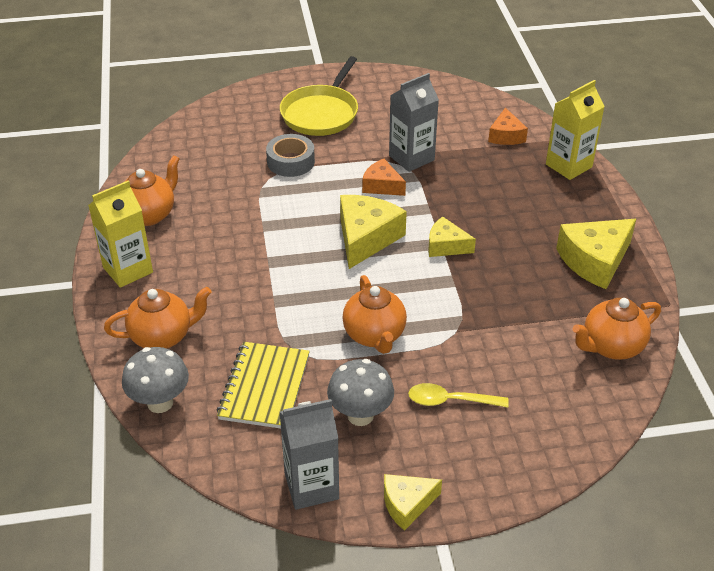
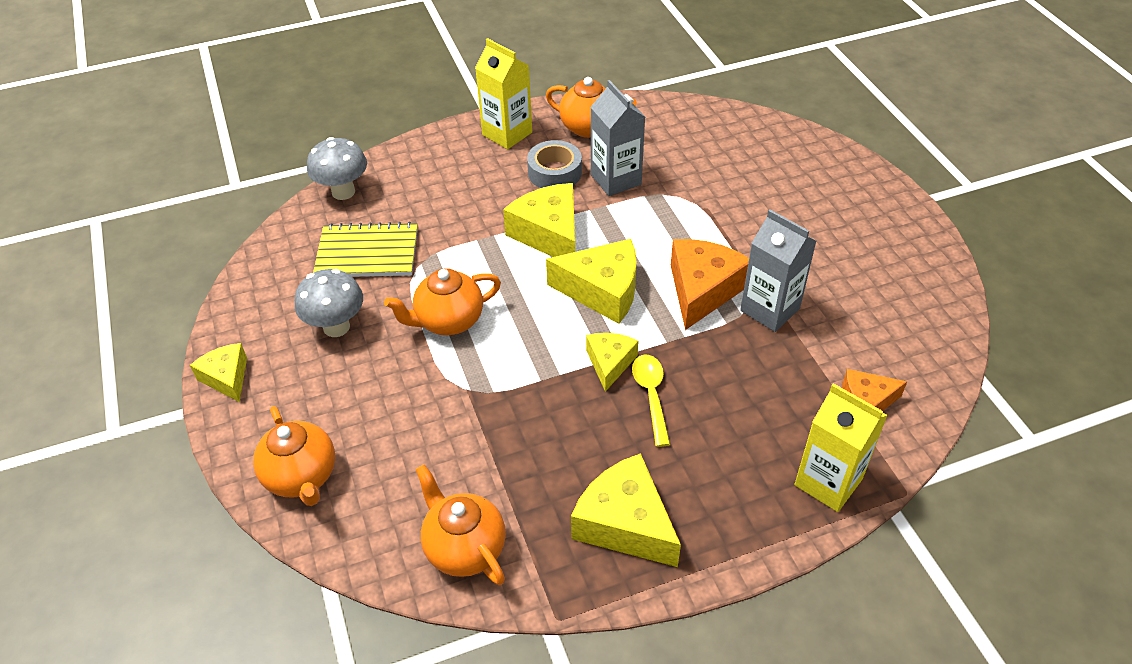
camera: 80 degrees right, 5 degrees up
(162, 336) = (424, 175): orange teapot -> orange teapot (302, 477)
(286, 260) = (549, 234): none -> yellow cheese
(290, 162) = (716, 207): grey tape -> grey tape (554, 172)
(311, 486) = (249, 306): grey carton -> grey carton (616, 179)
(321, 113) = (822, 215): yellow pan -> none
(382, 186) = (702, 290): orange cheese -> orange cheese, size x1.67
(450, 401) = (361, 396): yellow spoon -> yellow spoon (651, 396)

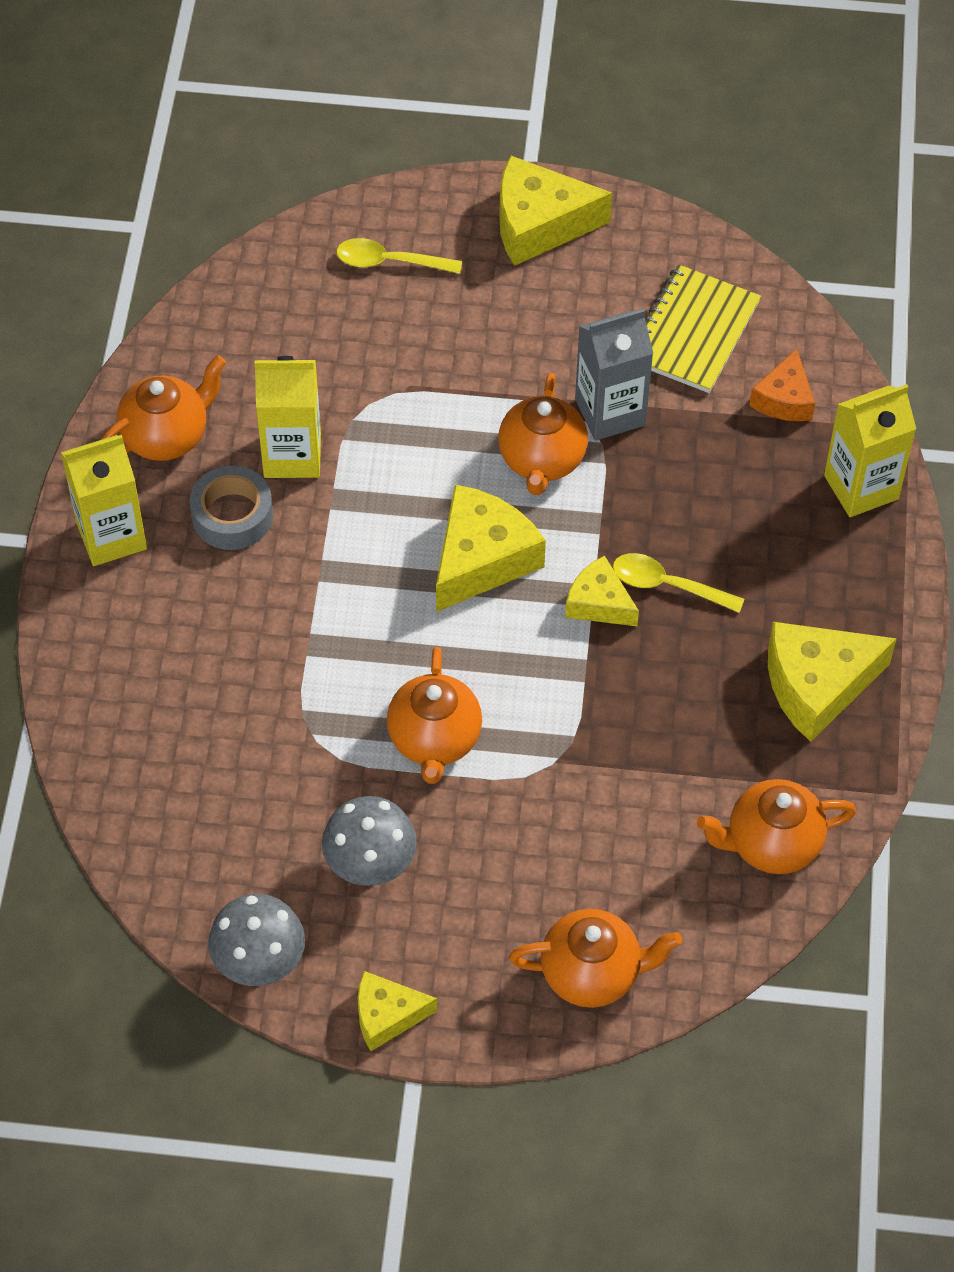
camera: 65 degrees left, 10 degrees up
(343, 192) = (105, 778): grey mushroom -> grey mushroom (260, 964)
(367, 253) = (253, 788): yellow notebook -> yellow notebook (692, 332)
(549, 234) = (348, 572): yellow cheese -> yellow cheese (539, 224)
(616, 179) = (292, 455): grey carton -> yellow carton
(702, 290) = (542, 460): orange cheese -> orange teapot
(791, 166) = (390, 262): none -> yellow spoon

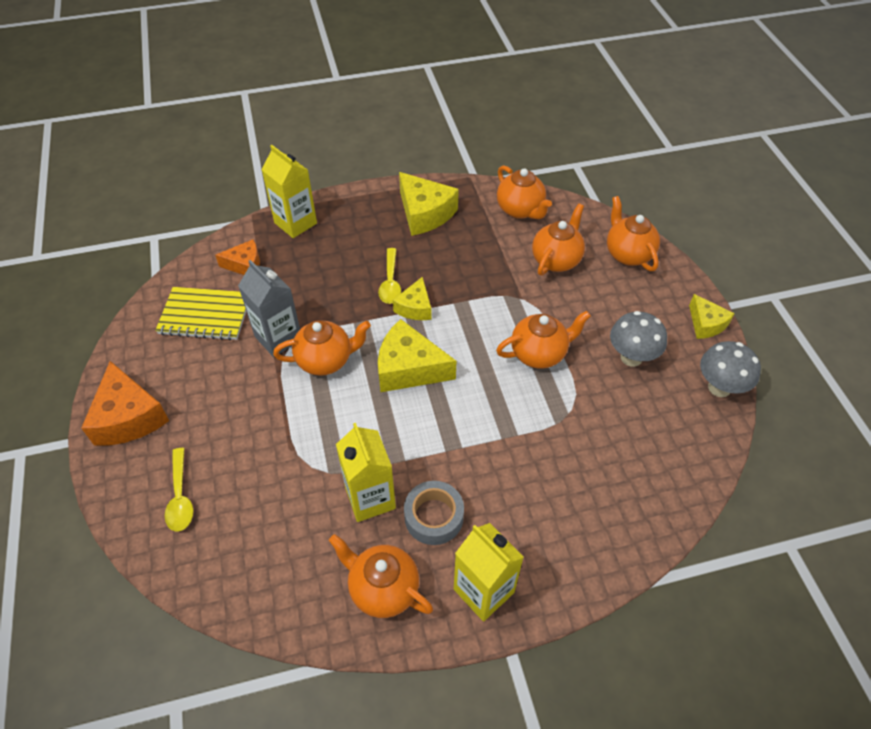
camera: 110 degrees left, 5 degrees down
(539, 224) = (129, 417): yellow cheese -> orange cheese
(622, 849) = (556, 260): none -> orange teapot

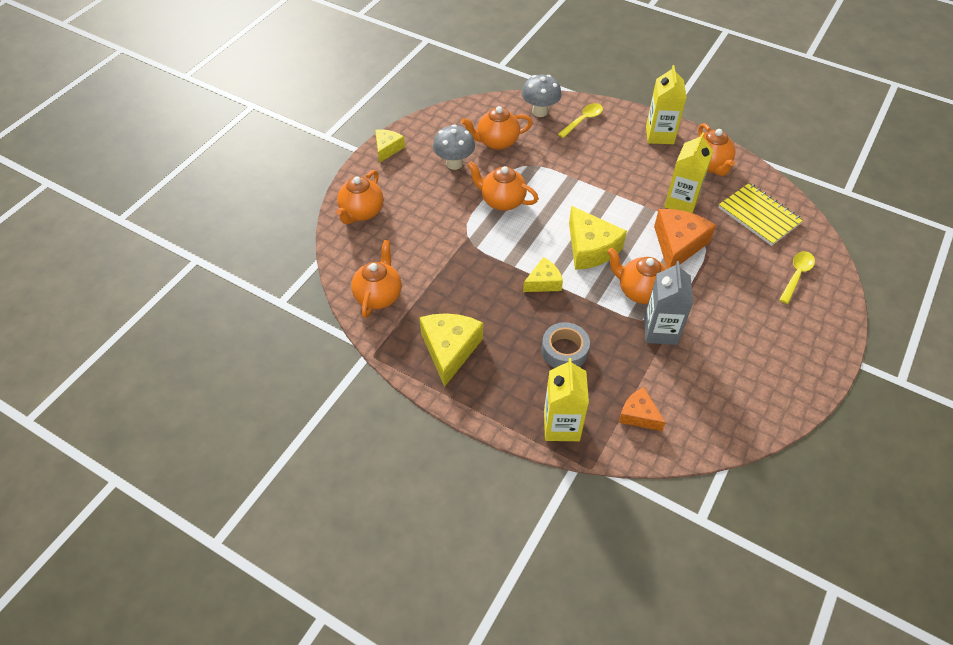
camera: 135 degrees left, 0 degrees up
(129, 417) = (808, 349): orange cheese -> orange cheese (678, 245)
(205, 315) = (704, 391): yellow notebook -> yellow notebook (759, 215)
(390, 282) = (540, 313): yellow spoon -> yellow spoon (583, 120)
(434, 517) = (654, 173): grey tape -> grey tape (564, 351)
(556, 260) = (410, 243): orange teapot -> orange teapot (497, 142)
(719, 388) = (433, 122): grey mushroom -> grey mushroom (540, 112)

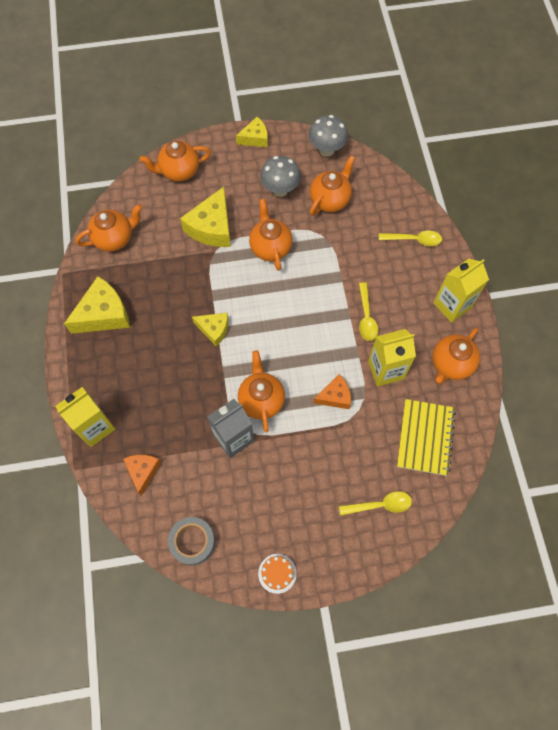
camera: 50 degrees right, 15 degrees up
(497, 142) = (330, 200): orange teapot -> orange teapot turned 90 degrees clockwise
(540, 112) = (394, 204): grey mushroom -> grey mushroom (326, 150)
(564, 351) = (161, 386): grey tape -> grey tape (192, 542)
(590, 248) = (275, 338): yellow cheese -> yellow cheese (212, 227)
(624, 185) = (366, 317): none -> yellow spoon
(678, 245) = (335, 396): orange cheese -> orange cheese, size x0.60
(810, 376) = (277, 573): none -> orange cake

